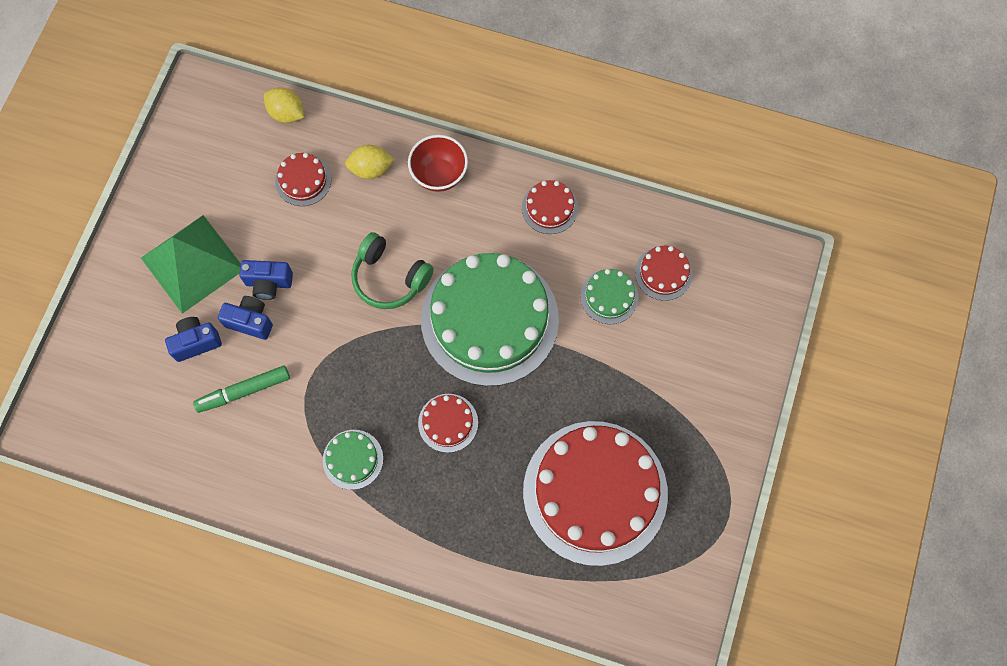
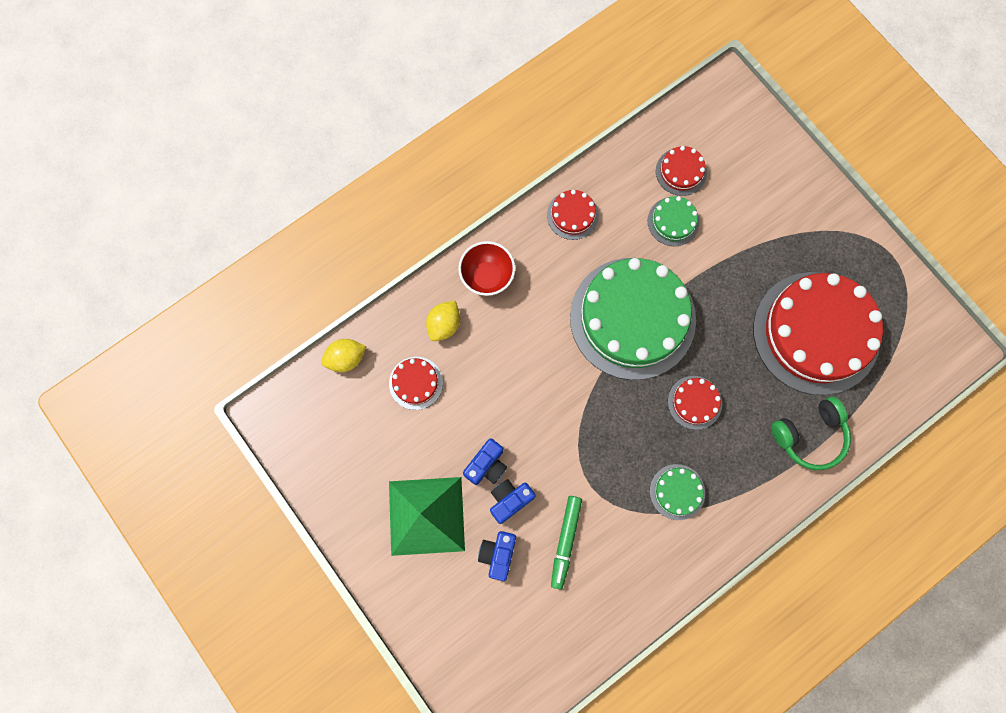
camera: 55 degrees left, 5 degrees up
(389, 278) = (547, 370): green headphones -> green headphones (809, 436)

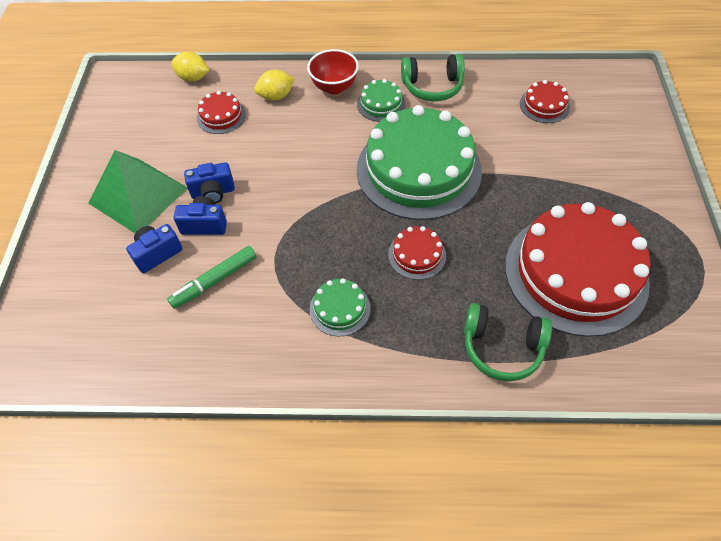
camera: 40 degrees right, 20 degrees down
(572, 215) = (432, 87): red cake -> green headphones
(673, 221) = (510, 130): green cake -> green cake (381, 104)

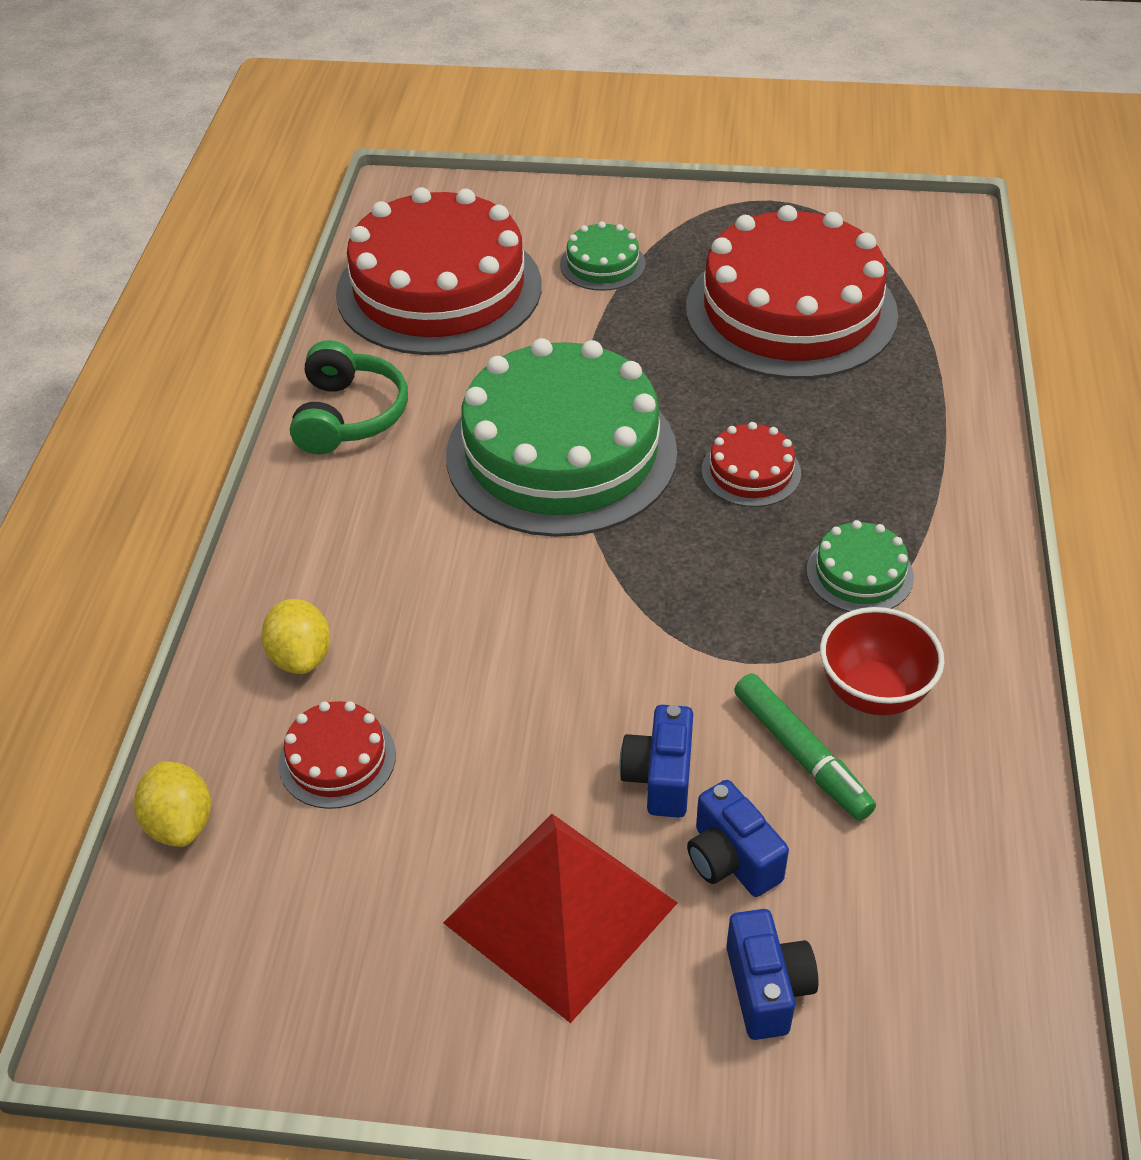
camera: 85 degrees left, 10 degrees down
(138, 195) = (560, 913): green pyramid -> red pyramid
(193, 78) = (180, 823): yellow lemon -> yellow lemon turned 45 degrees counterclockwise
(213, 192) = (572, 765): blue camera -> blue camera (767, 988)
(334, 87) = (303, 558): red bowl -> red bowl (873, 693)
(381, 104) = (376, 490): green cake -> green cake (602, 264)
(502, 347) = (921, 399): green headphones -> none
(544, 105) = (439, 289): red cake -> red cake, size x2.36

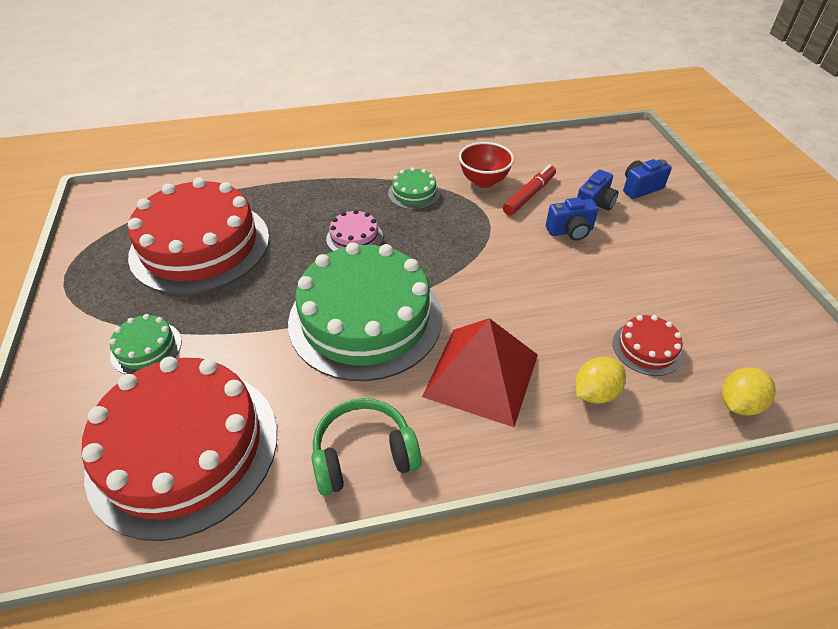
camera: 110 degrees left, 0 degrees up
(560, 913) = (658, 245): red pyramid -> red pyramid (481, 375)
(751, 472) = (354, 238): red cake -> pink cake
(801, 754) = (529, 195): green marker -> red marker

